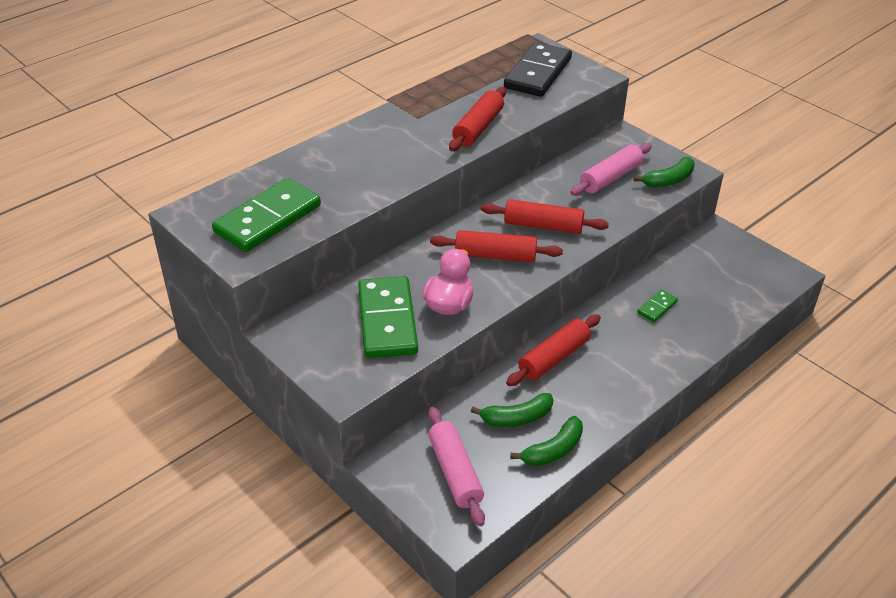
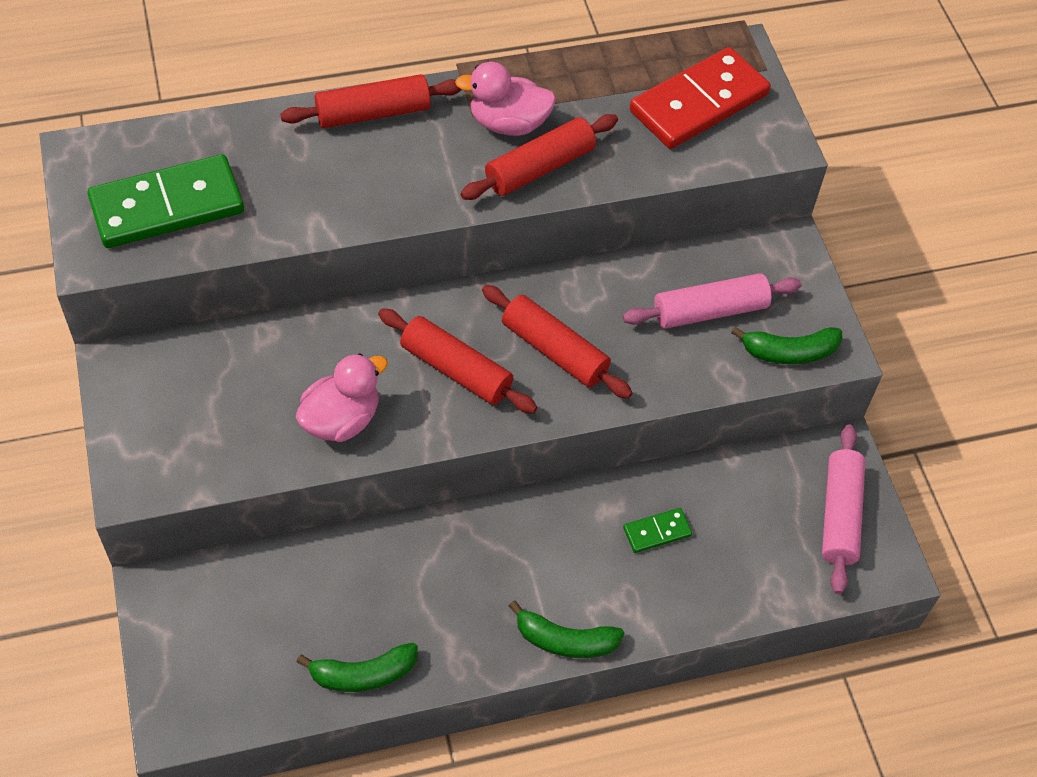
camera: 25 degrees right, 15 degrees up
(387, 320) = (251, 407): green domino -> none
(442, 115) = (508, 124): none -> pink duck
(455, 472) = (227, 643): pink rolling pin -> pink rolling pin (839, 515)
(516, 418) = (353, 606): green banana -> green banana (565, 640)
(537, 73) = (698, 102): black domino -> red domino
(553, 358) = (463, 542): red rolling pin -> red rolling pin (373, 113)

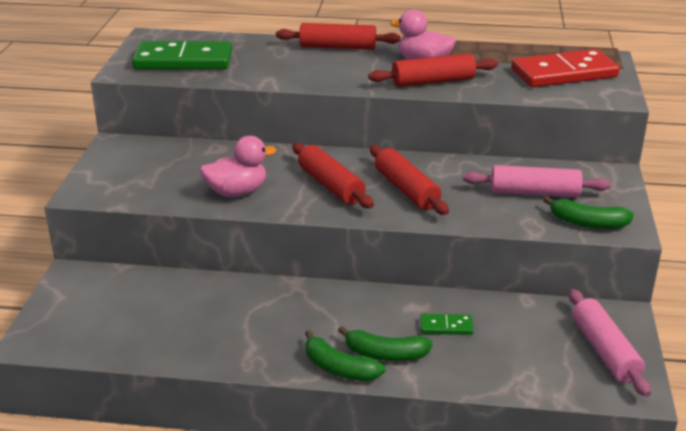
camera: 25 degrees right, 25 degrees down
(363, 674) = (177, 349): green banana -> green banana (385, 354)
(839, 515) = (604, 351): pink rolling pin -> pink rolling pin turned 45 degrees counterclockwise

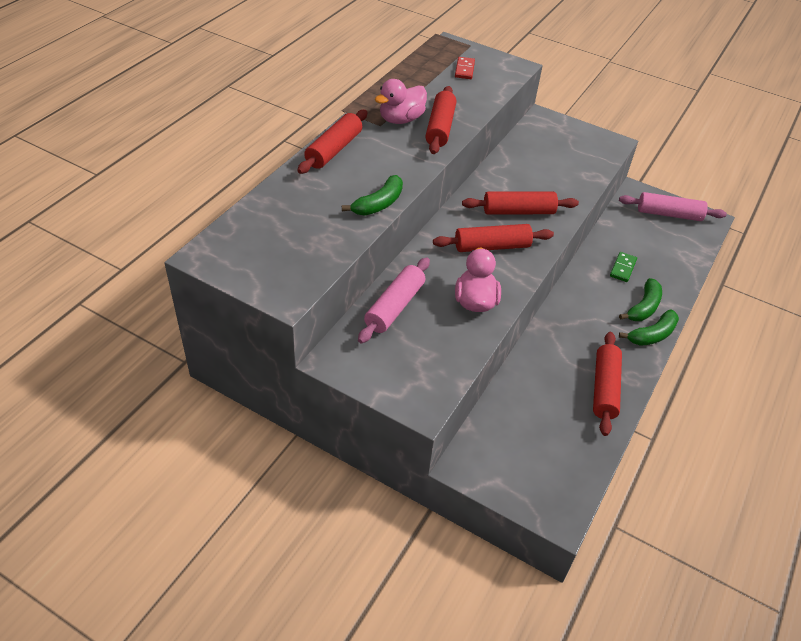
camera: 70 degrees left, 15 degrees up
(183, 61) = (291, 248): green domino -> none
(223, 344) = (604, 388): none -> red rolling pin
(534, 193) = (552, 158): pink rolling pin -> pink rolling pin (395, 307)
(564, 73) = (464, 70): red domino -> red domino, size x0.45
(587, 223) = (599, 153): green banana -> green banana (378, 204)

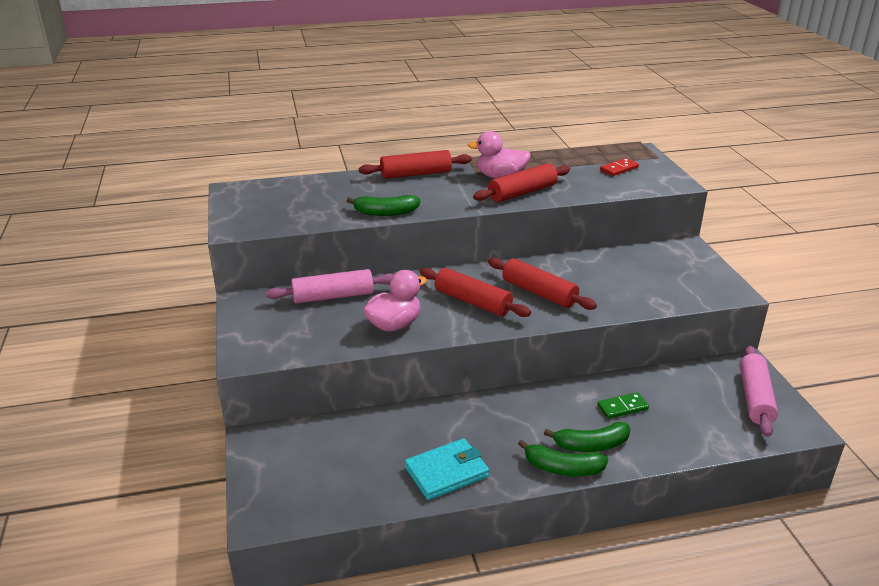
camera: 50 degrees right, 15 degrees down
(604, 388) = (446, 472): red rolling pin -> turquoise wallet
(669, 214) = (755, 398): pink rolling pin -> pink rolling pin turned 45 degrees clockwise

